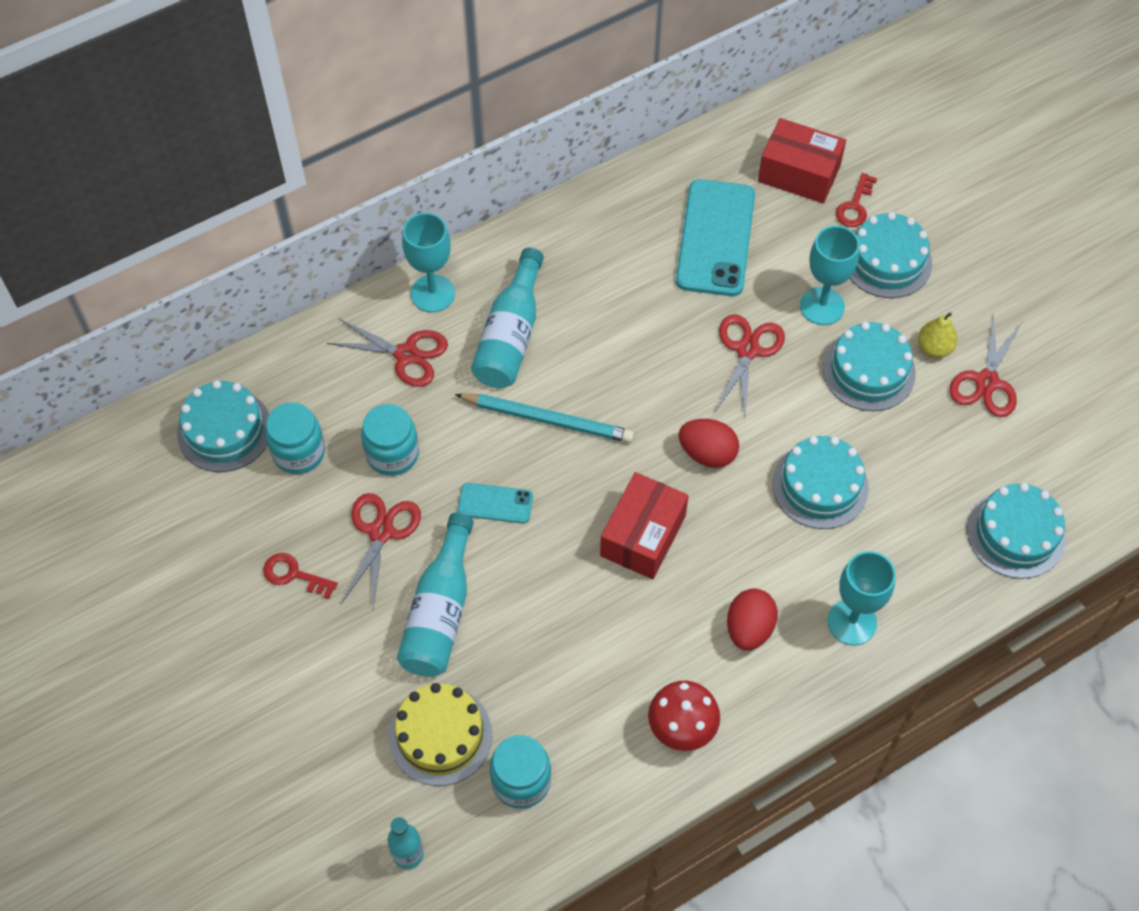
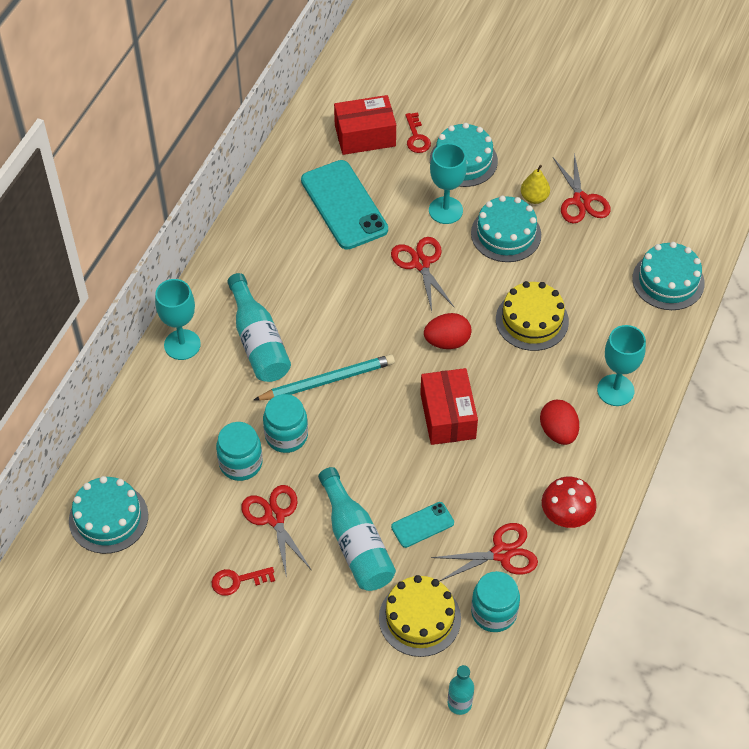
camera: 35 degrees left, 5 degrees down
(299, 452) = (174, 501): turquoise jar -> turquoise jar (286, 436)
(406, 354) = (197, 394): red scissors -> red scissors (501, 553)
(495, 503) = (336, 453): turquoise phone -> turquoise phone (422, 525)
(820, 485) = (532, 320): turquoise cake -> yellow cake

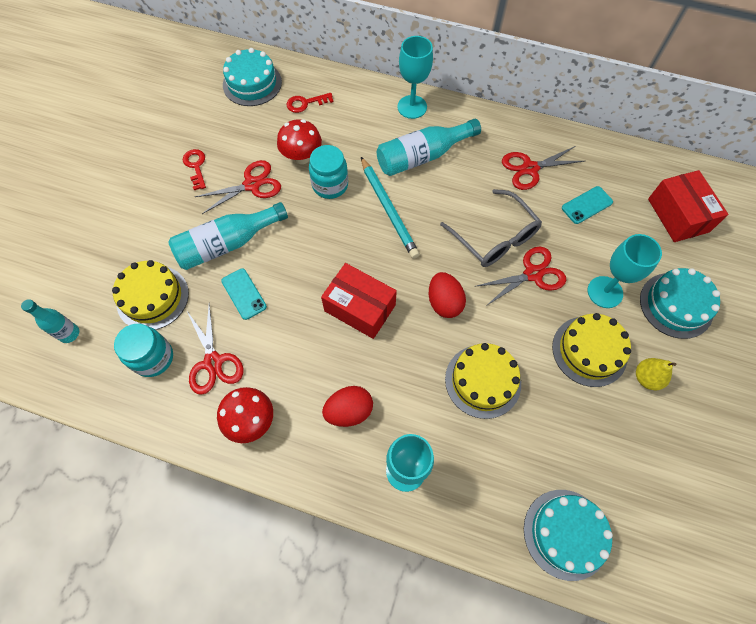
camera: 85 degrees right, 10 degrees up
(240, 463) = (302, 157): turquoise jar -> red mushroom
(344, 205) = (586, 205): turquoise phone -> turquoise phone, size x0.50
(374, 289) = (494, 237): none -> grey glasses
(416, 137) = (692, 260): red key -> red key (306, 103)
(447, 416) = (360, 308): red box -> red box turned 45 degrees clockwise
(506, 234) = (589, 351): turquoise cake -> yellow cake
(581, 201) = (657, 429): red scissors -> red scissors (530, 168)

